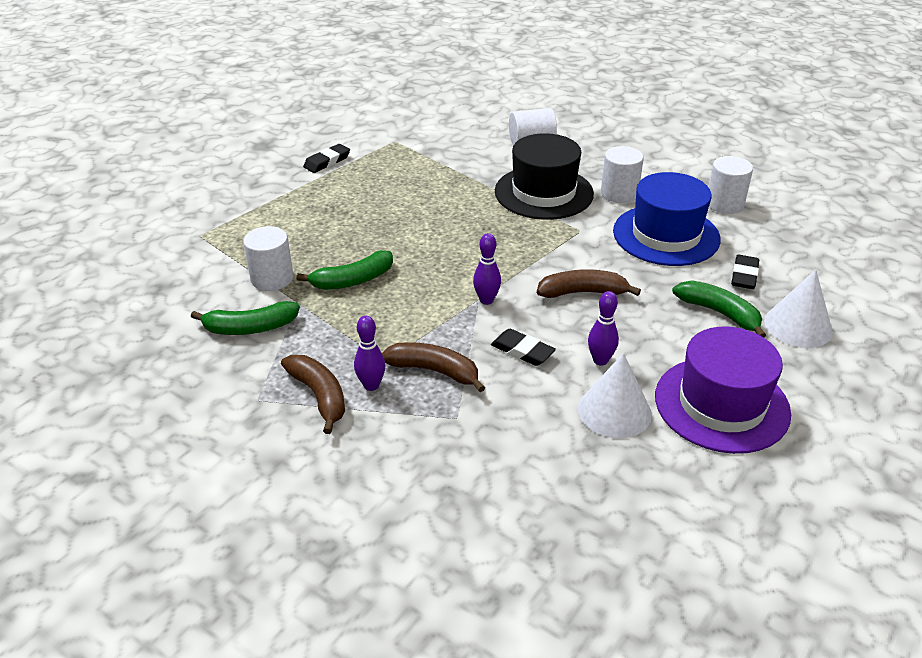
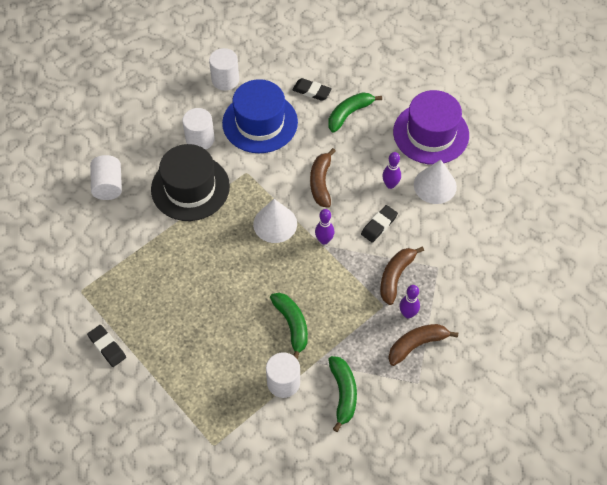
camera: 85 degrees left, 20 degrees up
(798, 326) = (364, 79): white cone -> white cone (275, 224)

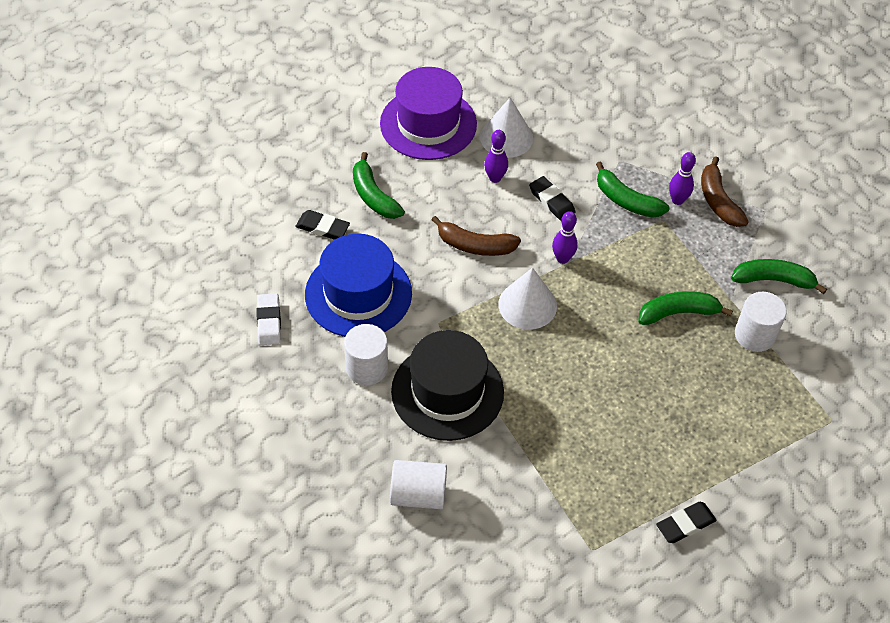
camera: 80 degrees left, 5 degrees down
(225, 80) = (269, 322): white cylinder -> white eraser
(312, 91) = (323, 227): black eraser -> black eraser turned 75 degrees clockwise
(395, 277) = (626, 201): brown banana -> green banana

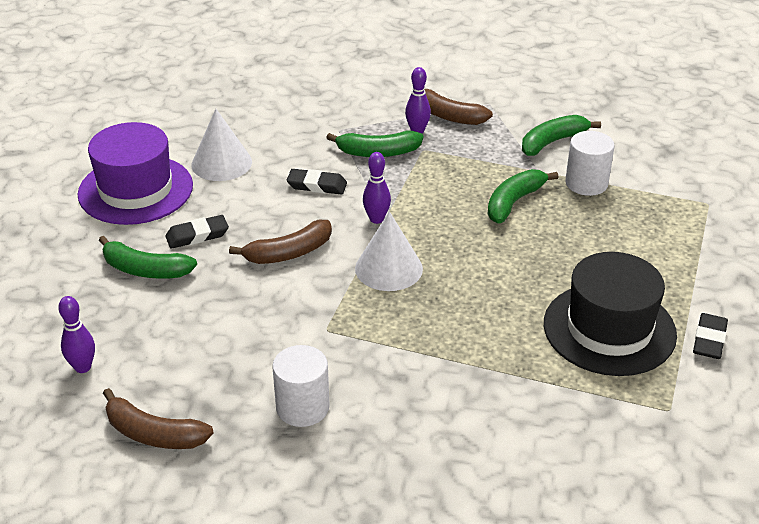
camera: 40 degrees left, 15 degrees down
(269, 322) = (154, 434): white eraser -> brown banana
(323, 227) = (121, 323): black eraser -> black eraser (197, 235)
(358, 294) = (222, 354): blue hat -> none
(418, 494) = (477, 476): white cylinder -> none
(447, 391) = (401, 376): black hat -> black hat (609, 329)
(495, 178) = (247, 196): purple bowling pin -> purple bowling pin (83, 367)

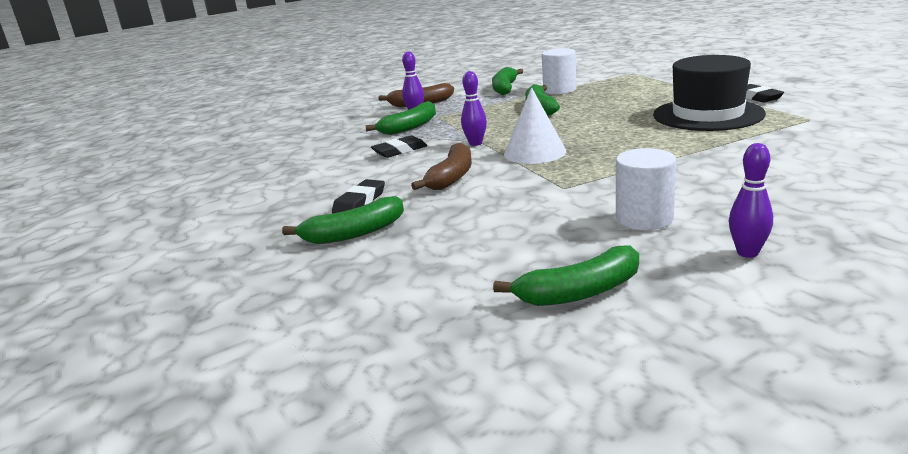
camera: 40 degrees left, 15 degrees down
(83, 367) = (423, 301): purple bowling pin -> purple bowling pin (747, 253)
(135, 190) = (250, 210): purple hat -> none
(154, 434) = (580, 292): brown banana -> green banana
(221, 163) = (300, 172): white cone -> none

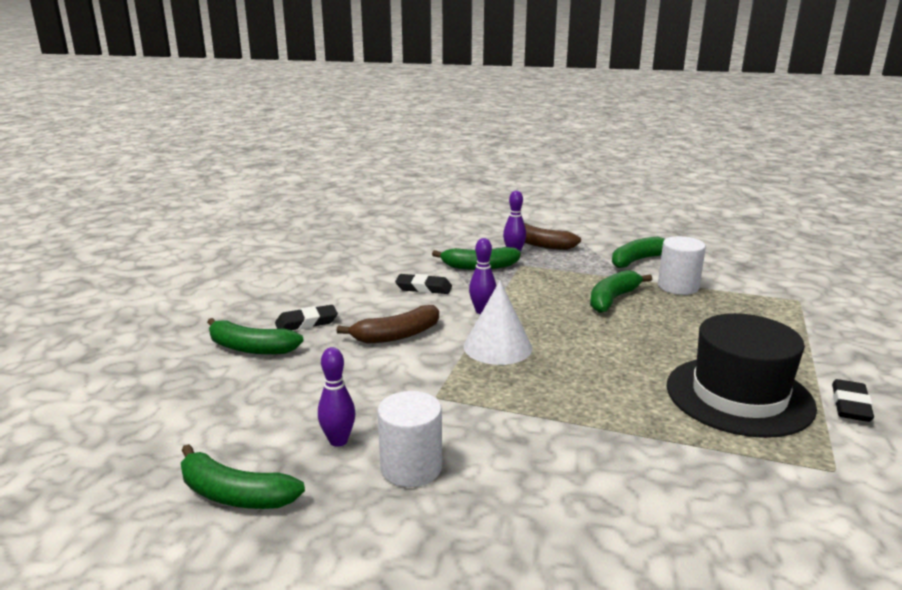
camera: 40 degrees right, 0 degrees up
(747, 253) = (393, 558): purple bowling pin -> purple bowling pin (338, 441)

